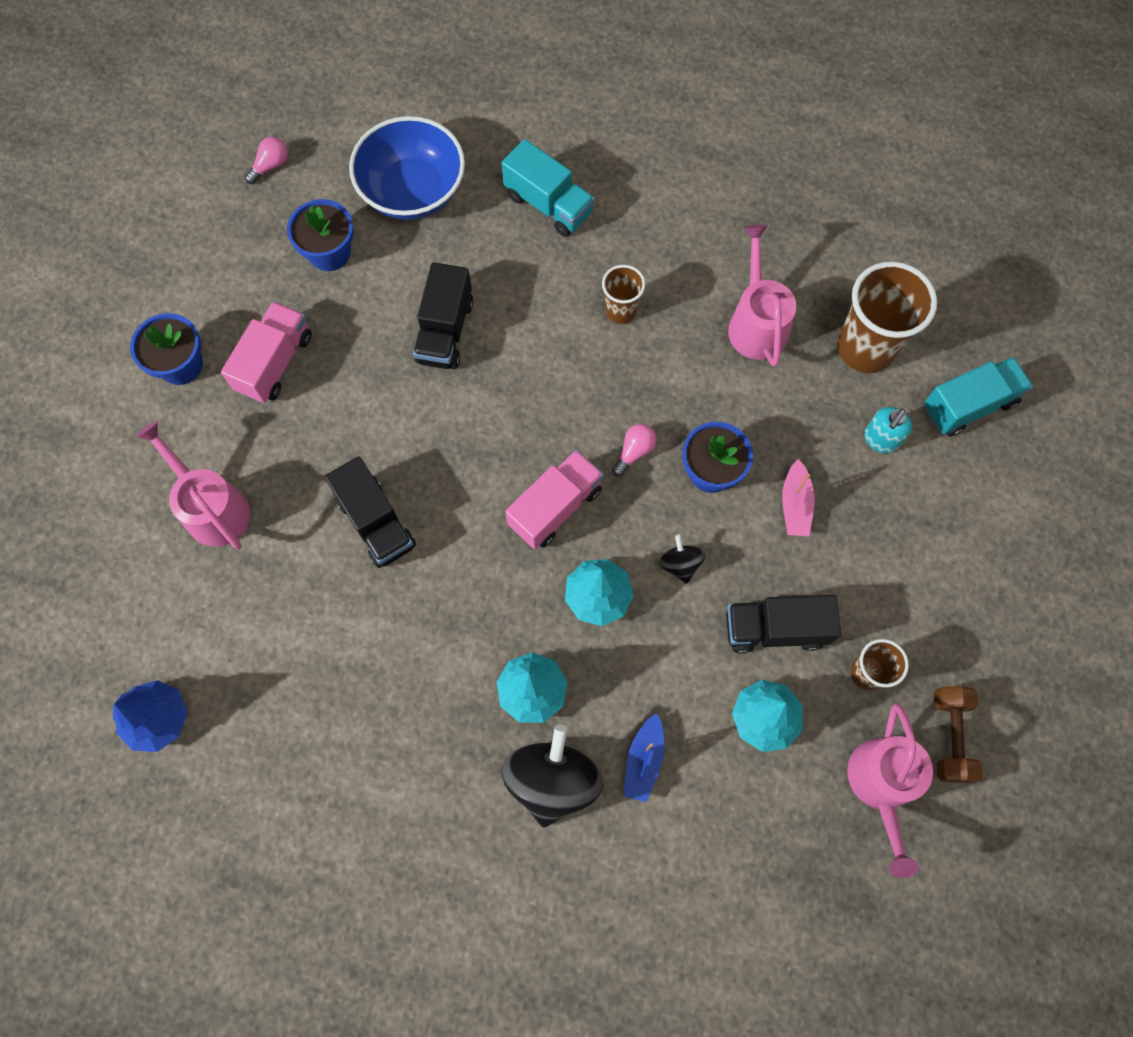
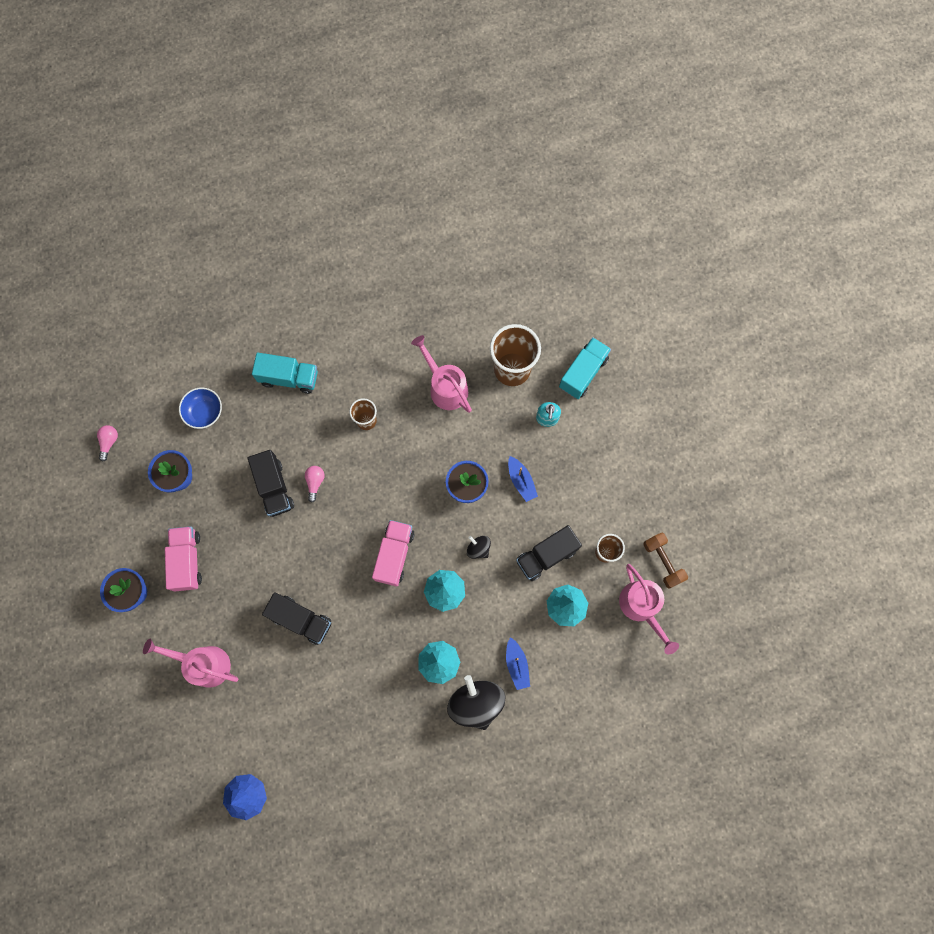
camera: 30 degrees left, 5 degrees up
(413, 191) = (204, 412): blue bowl -> blue bowl, size x0.58
(634, 452) = (419, 499): pink light bulb -> pink light bulb (315, 482)
(795, 505) = (521, 481): pink boat -> blue boat

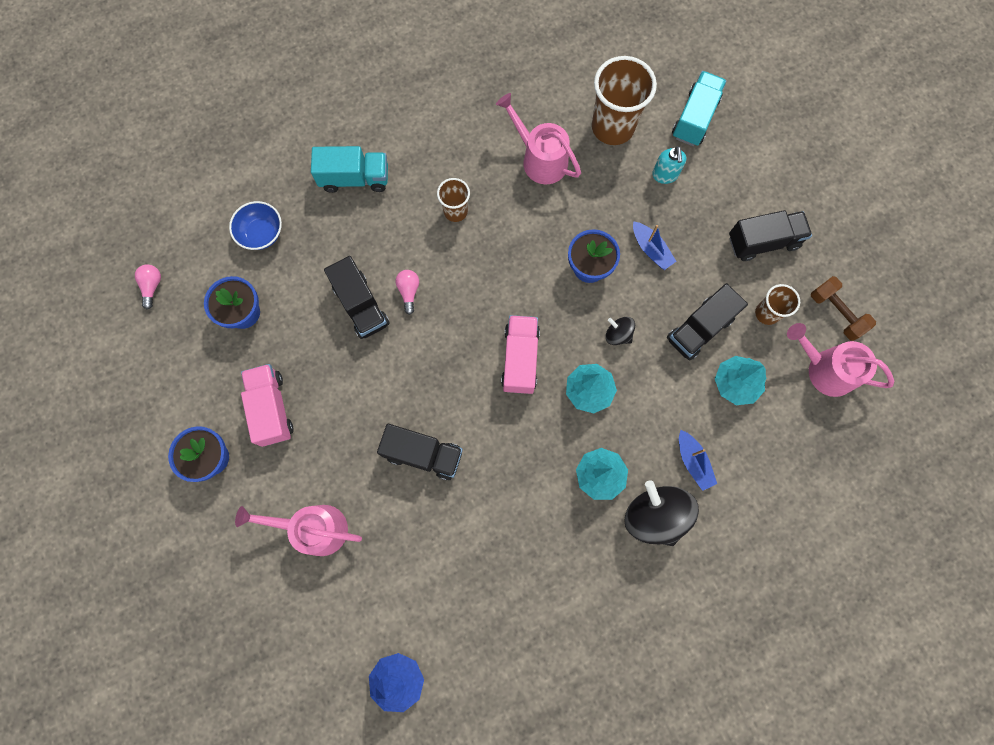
camera: 10 degrees left, 0 degrees up
(616, 490) = (763, 242): none -> black truck
(642, 607) = (824, 369): pink watering can -> pink watering can turned 150 degrees clockwise

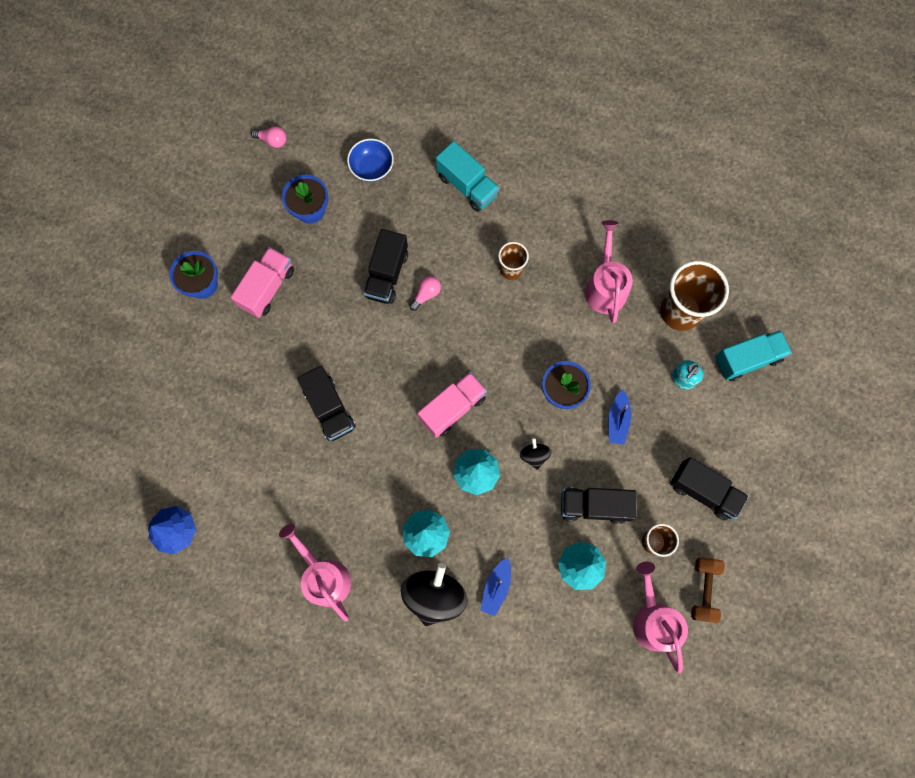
camera: 45 degrees right, 0 degrees up
(152, 286) = (272, 140): pink light bulb -> pink light bulb turned 60 degrees clockwise
(314, 528) = (219, 388): pink watering can -> pink watering can (324, 576)

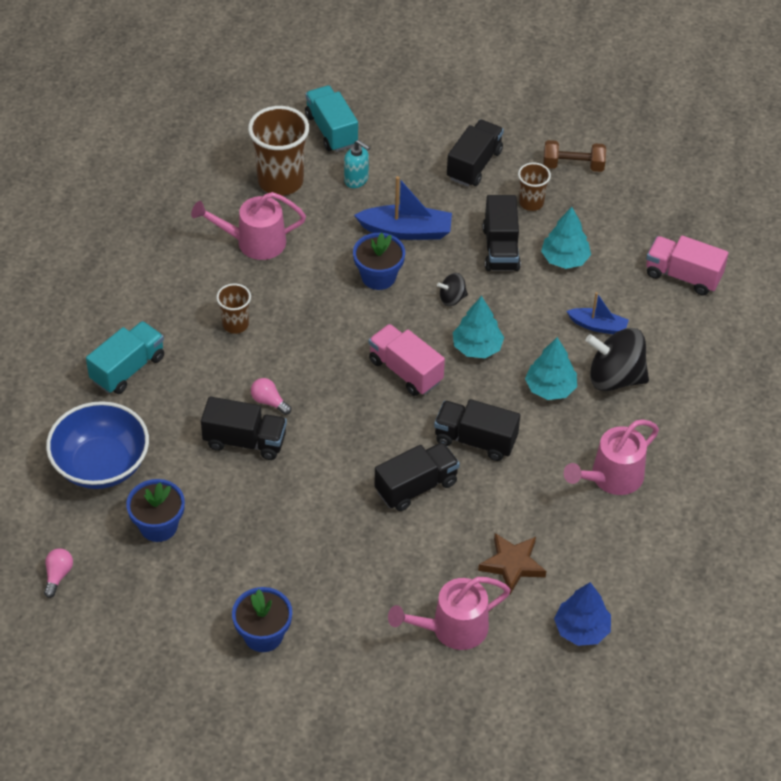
camera: 95 degrees left, 25 degrees down
(244, 480) = (512, 564): none -> brown star
(267, 288) = (266, 563): pink truck -> pink truck (683, 276)
(372, 168) = (101, 465): blue bowl -> blue bowl, size x1.74
(373, 462) = (475, 440): none -> black truck
(617, 420) = (406, 231): blue boat -> blue boat, size x1.62
(653, 619) = (608, 203): pink watering can -> pink watering can (451, 629)

